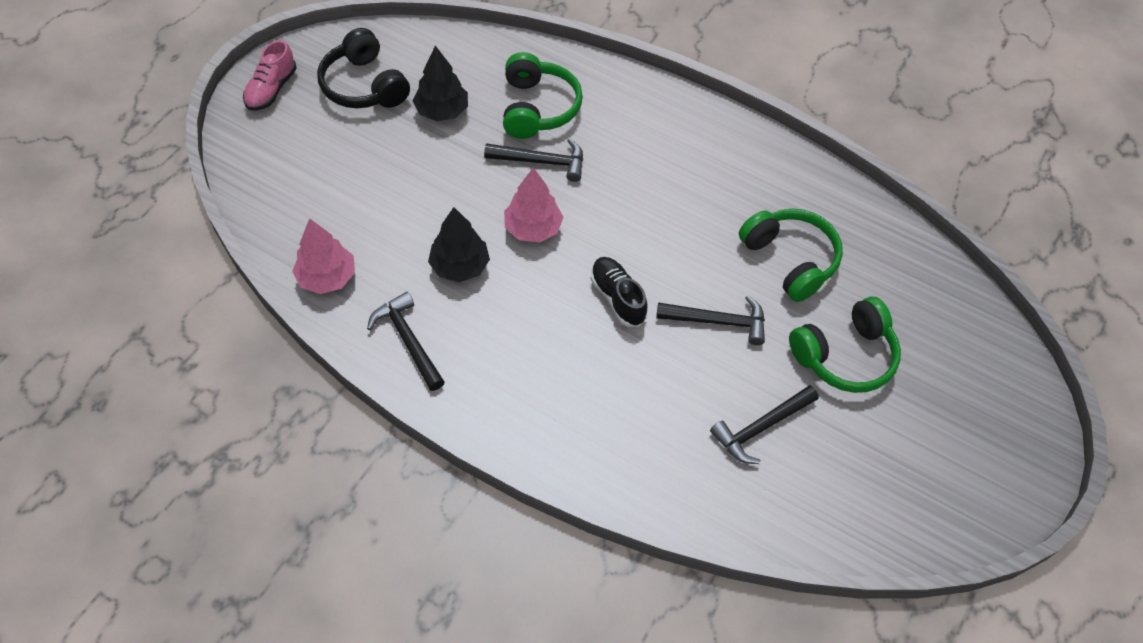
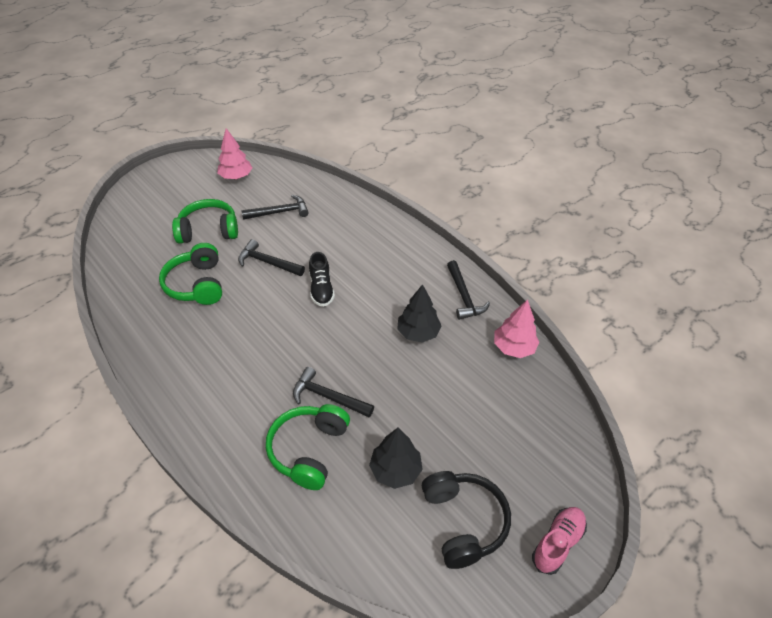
camera: 160 degrees left, 10 degrees down
(533, 228) = (357, 346): pink tree -> pink tree (236, 177)

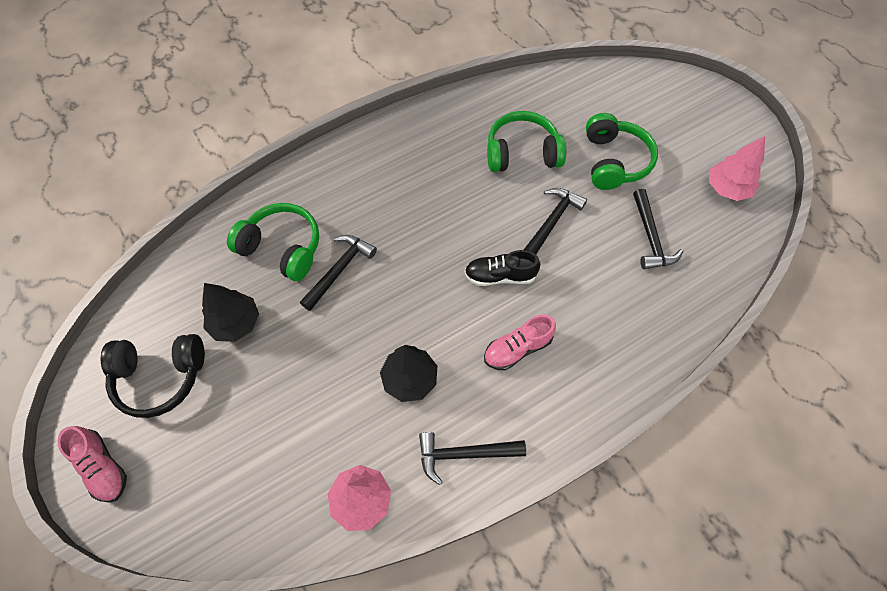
camera: 100 degrees right, 15 degrees up
(380, 275) = (517, 349): none -> pink shoe

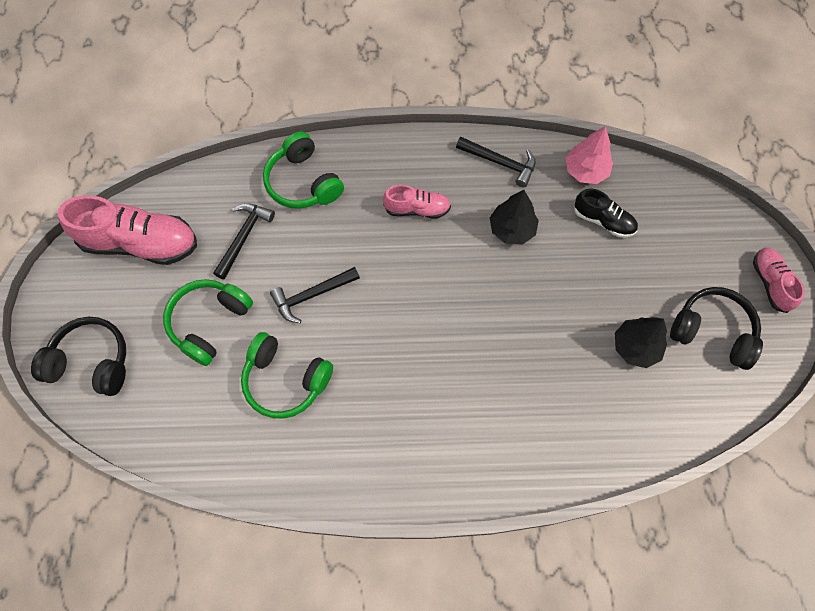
camera: 150 degrees left, 5 degrees up
(282, 248) = (569, 400): green headphones -> green headphones (303, 182)
(339, 270) = (525, 349): black hammer -> none
(500, 276) = (391, 271): black shoe -> black shoe (603, 221)
(670, 98) = (91, 362): none -> black headphones
(727, 189) = (140, 243): pink tree -> pink shoe

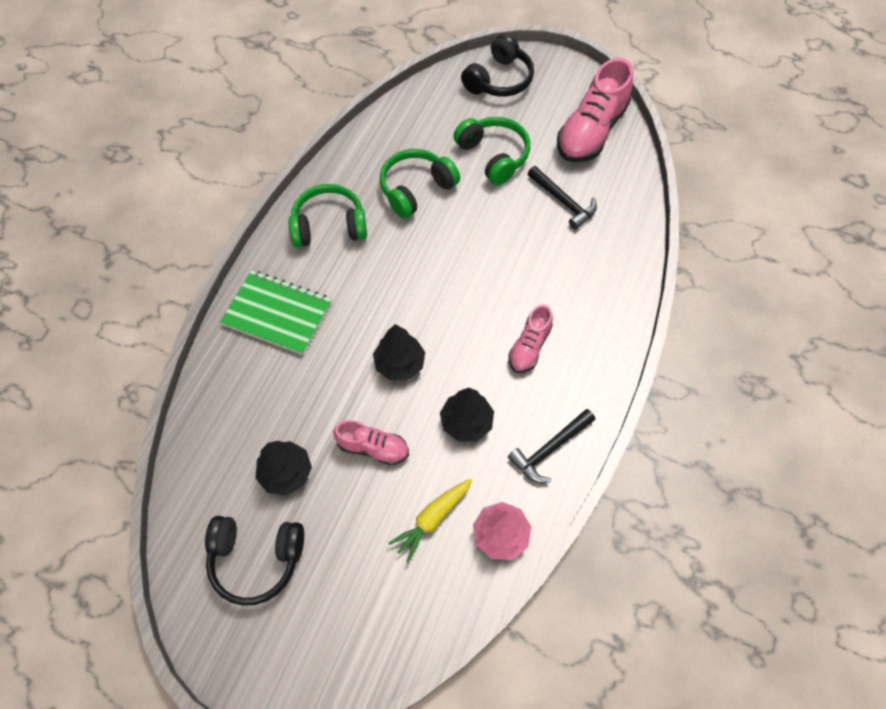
camera: 115 degrees right, 5 degrees down
(303, 182) = (602, 264): green headphones -> green headphones (329, 226)
(312, 295) = (481, 232): black hammer -> none
(488, 304) = (400, 364): none -> black tree
(496, 441) = (277, 313): none -> green notebook
(603, 221) = (432, 519): black shoe -> yellow carrot
(712, 332) = (256, 559): black headphones -> black headphones turned 45 degrees clockwise
(770, 283) = (269, 662): pink shoe -> pink shoe (373, 447)

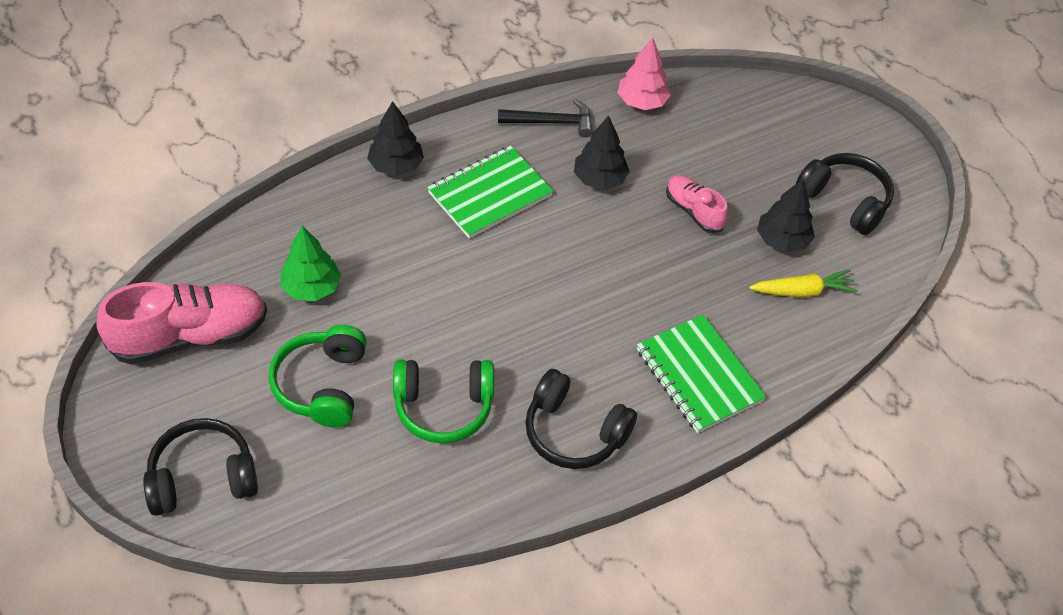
camera: 145 degrees left, 10 degrees down
(329, 226) = (574, 432): green headphones -> black headphones
(400, 364) = (616, 255): black tree -> black tree (396, 165)
(432, 519) = (685, 140): yellow carrot -> yellow carrot (803, 291)
(529, 346) = (490, 194): pink shoe -> green notebook
(563, 201) = (311, 288): black hammer -> green tree

